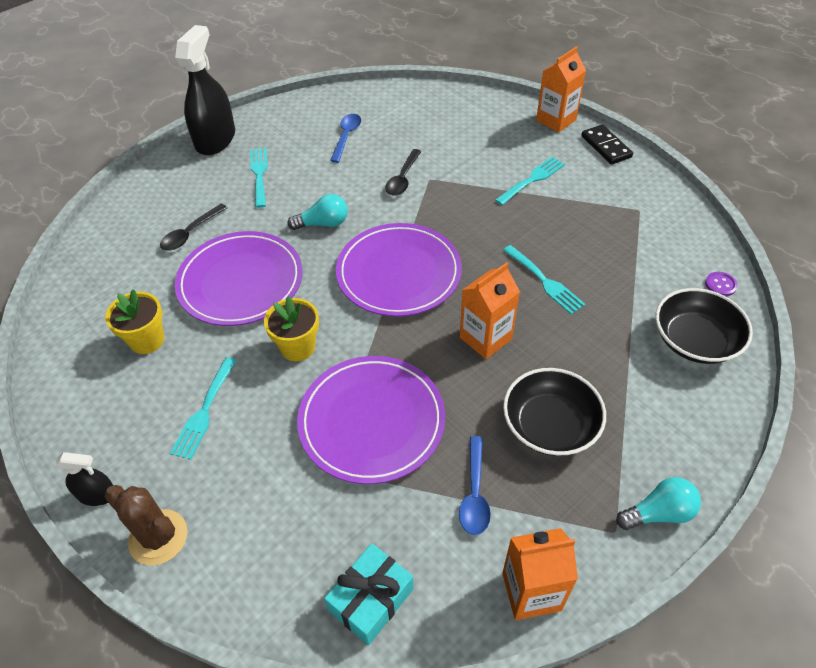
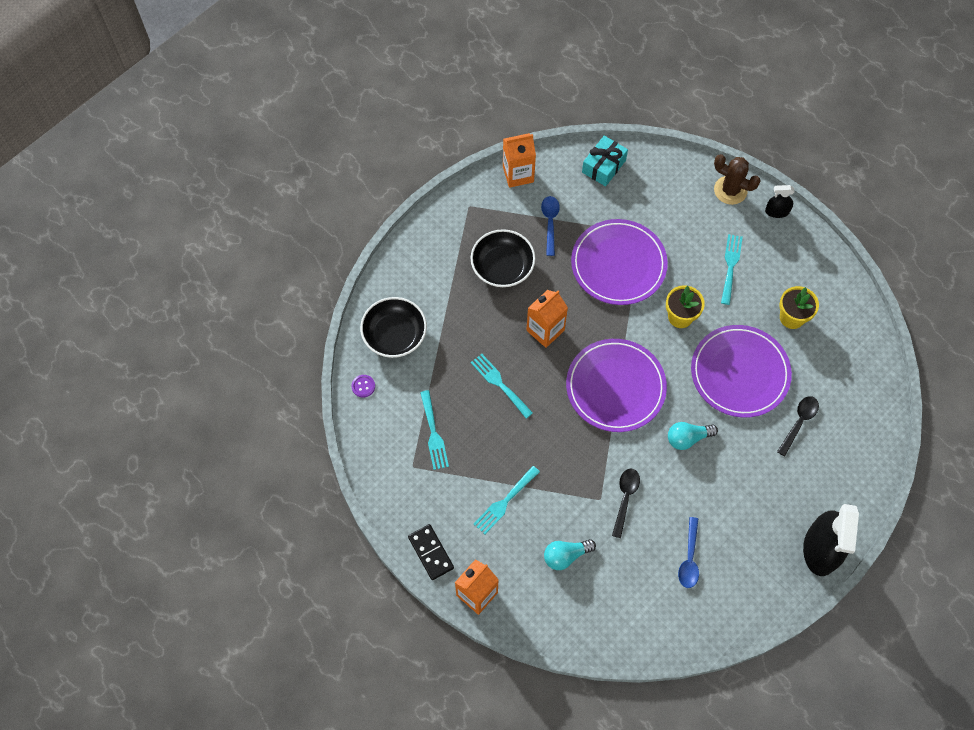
camera: 175 degrees right, 15 degrees up
(259, 174) = (761, 499): turquoise fork -> turquoise fork (433, 433)
(658, 513) = (442, 217): turquoise light bulb -> turquoise light bulb (566, 556)

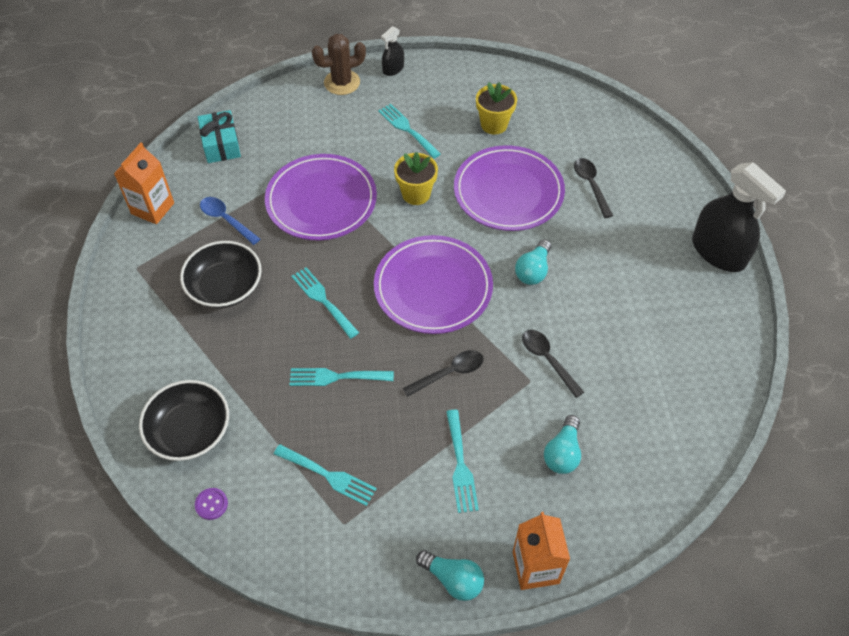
camera: 50 degrees left, 10 degrees down
(430, 552) = (453, 579): black domino -> turquoise light bulb
(545, 330) = (323, 300): orange carton -> turquoise fork
(561, 446) = (449, 373): none -> black spoon
(689, 558) = (649, 353): blue spoon -> none

